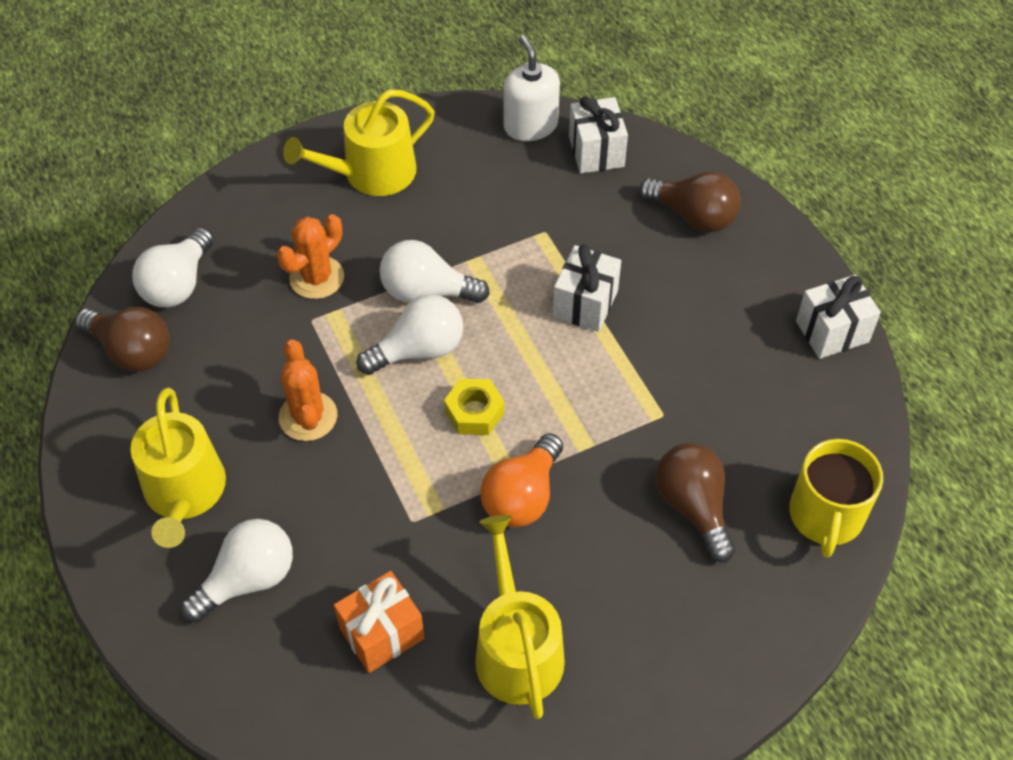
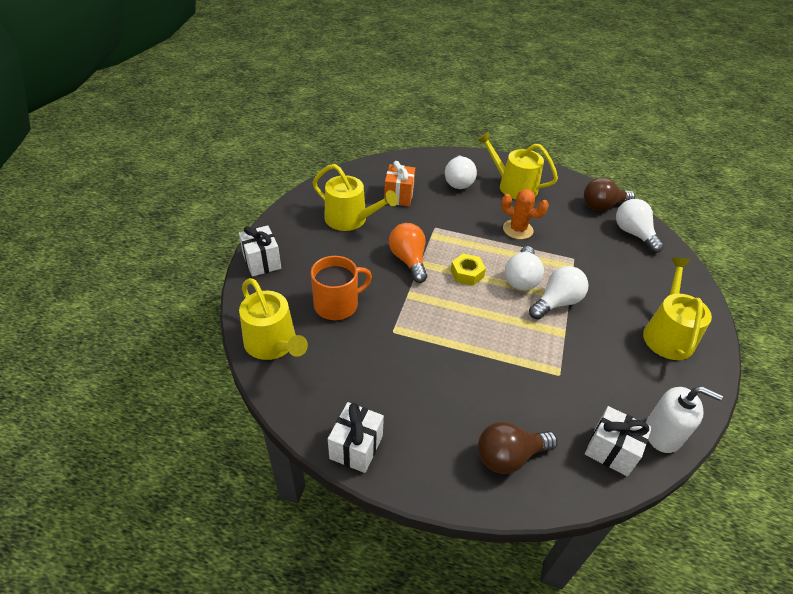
camera: 130 degrees right, 10 degrees down
(317, 278) = (600, 273): orange cactus -> none
(585, 303) = (490, 353): white gift -> white gift (262, 262)
(693, 507) = (337, 304): brown light bulb -> orange mug
(826, 515) = (273, 344): yellow mug -> yellow watering can

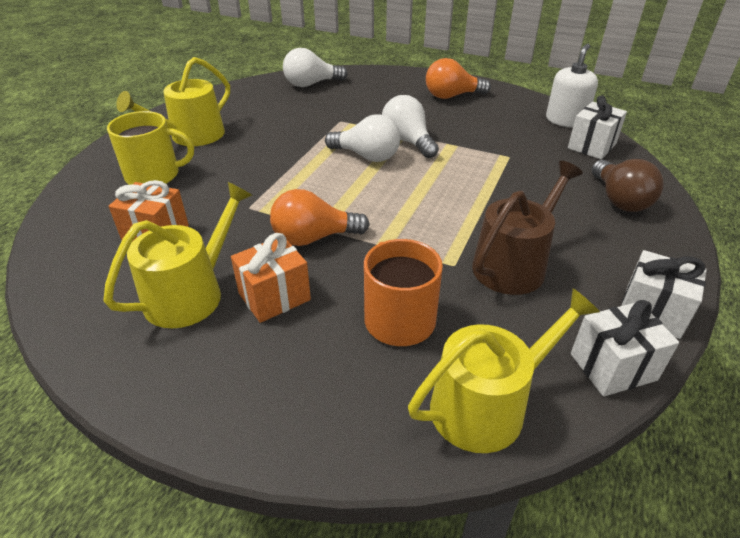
camera: 80 degrees left, 5 degrees down
(262, 262) = (269, 428): white gift -> white gift (613, 367)
(351, 251) = (274, 297): none -> orange gift
(399, 366) = (514, 264): none -> brown watering can
(458, 181) = (154, 175): white light bulb -> yellow mug
(467, 273) = (351, 192): yellow nut -> none
(517, 229) = (279, 146): orange cactus -> none
(602, 206) = (259, 91): brown light bulb -> none
(667, 334) = (452, 96): yellow watering can -> orange light bulb

